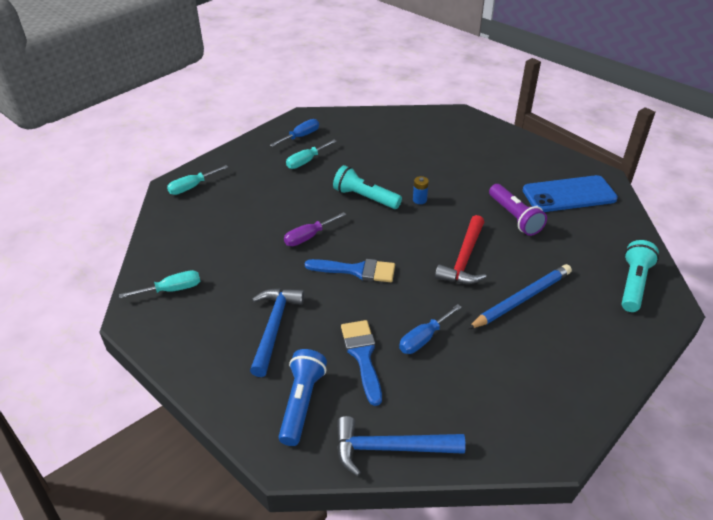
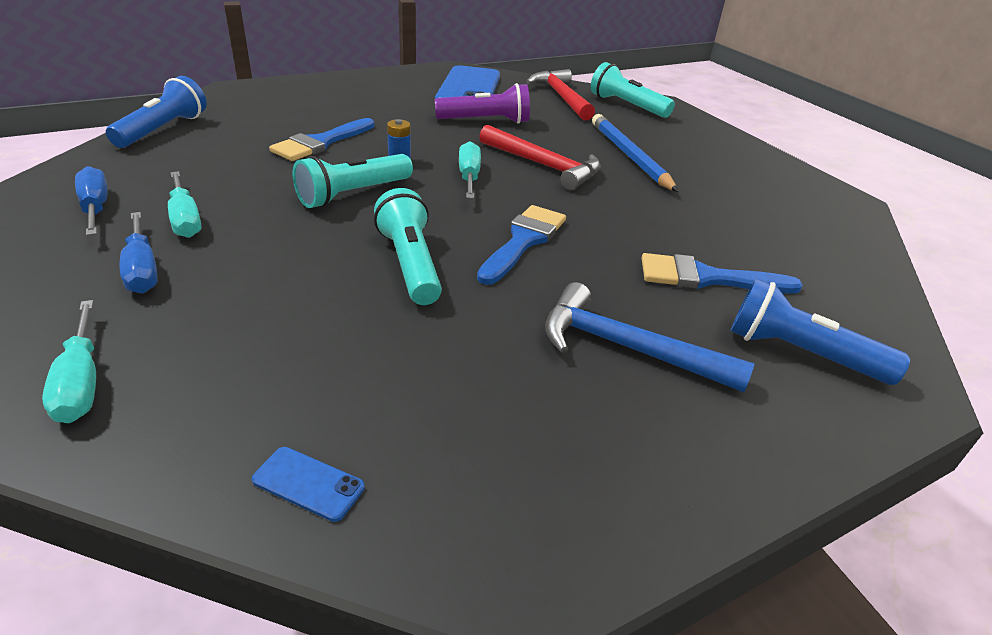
camera: 75 degrees left, 5 degrees down
(160, 254) = (308, 483): none -> blue phone
(172, 290) = (458, 479): turquoise screwdriver -> turquoise screwdriver (469, 176)
(308, 237) = (410, 264): purple screwdriver -> turquoise flashlight
(386, 118) = (163, 130): none -> blue flashlight
(390, 448) = (872, 296): blue hammer -> none
(416, 167) = (320, 143): none -> blue brush
(423, 338) = (681, 227): blue screwdriver -> blue screwdriver (142, 270)
(607, 243) = (561, 97): none -> red hammer

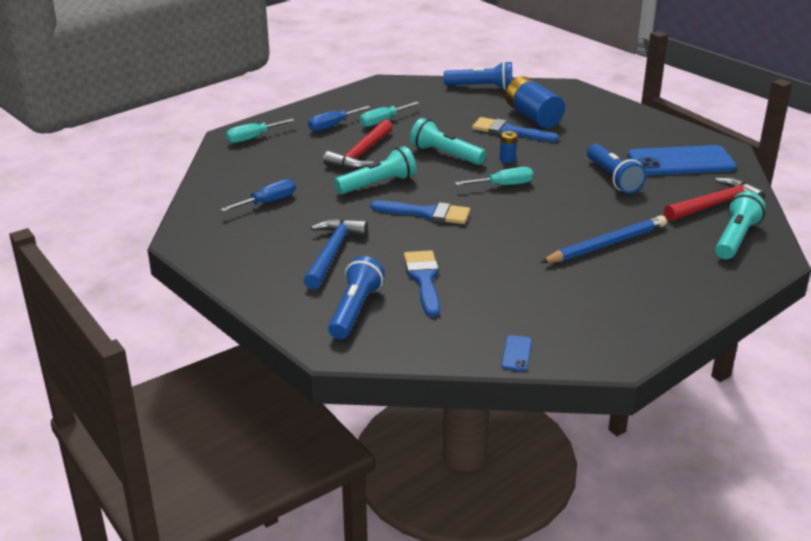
camera: 80 degrees right, 5 degrees down
(96, 207) = (379, 100): blue screwdriver -> blue screwdriver (268, 202)
(294, 122) = (533, 116): none -> blue battery
(308, 483) = (215, 191): blue phone -> blue phone (516, 353)
(485, 121) = (613, 178): purple flashlight -> blue flashlight
(544, 165) = (549, 210): red hammer -> red hammer (361, 154)

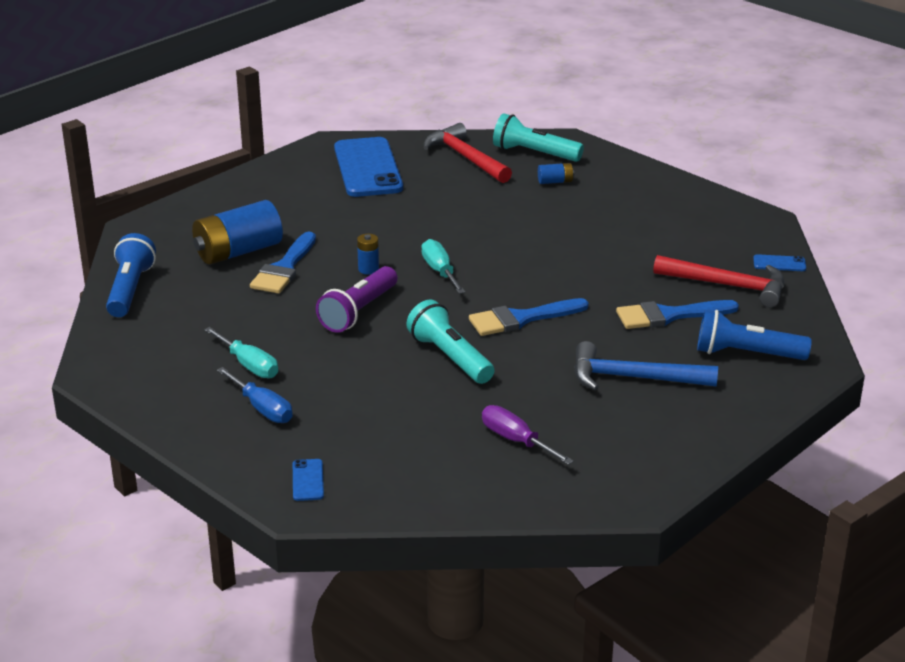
camera: 95 degrees left, 0 degrees up
(253, 138) = (308, 480): turquoise screwdriver -> blue phone
(268, 202) = (516, 440): blue screwdriver -> purple screwdriver
(361, 154) = (360, 376): red hammer -> red hammer (728, 285)
(427, 213) = (521, 319): blue brush -> blue brush turned 120 degrees counterclockwise
(445, 155) = (359, 312): turquoise flashlight -> purple flashlight
(607, 244) = (564, 215): blue pencil -> none
(613, 178) = (412, 206): blue flashlight -> none
(675, 245) = (555, 182): none -> blue battery

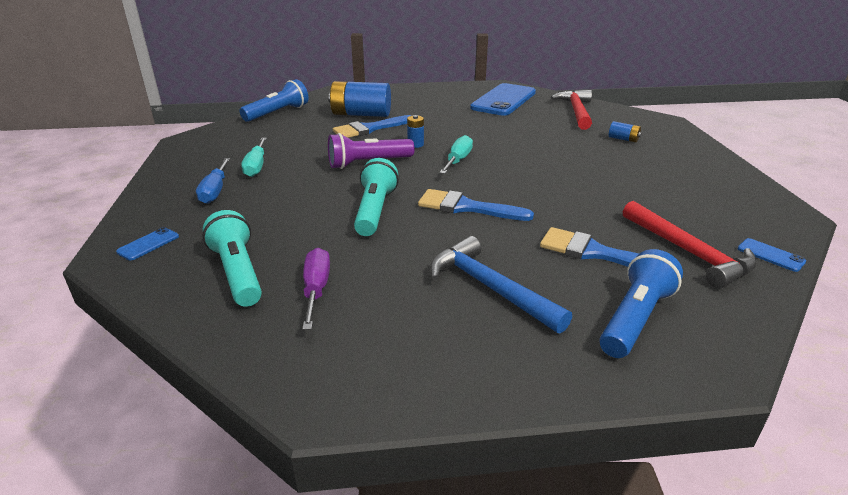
camera: 40 degrees right, 0 degrees up
(534, 153) = (630, 121): turquoise flashlight -> turquoise flashlight (238, 273)
(746, 354) = (635, 318): blue flashlight -> blue flashlight turned 75 degrees clockwise

